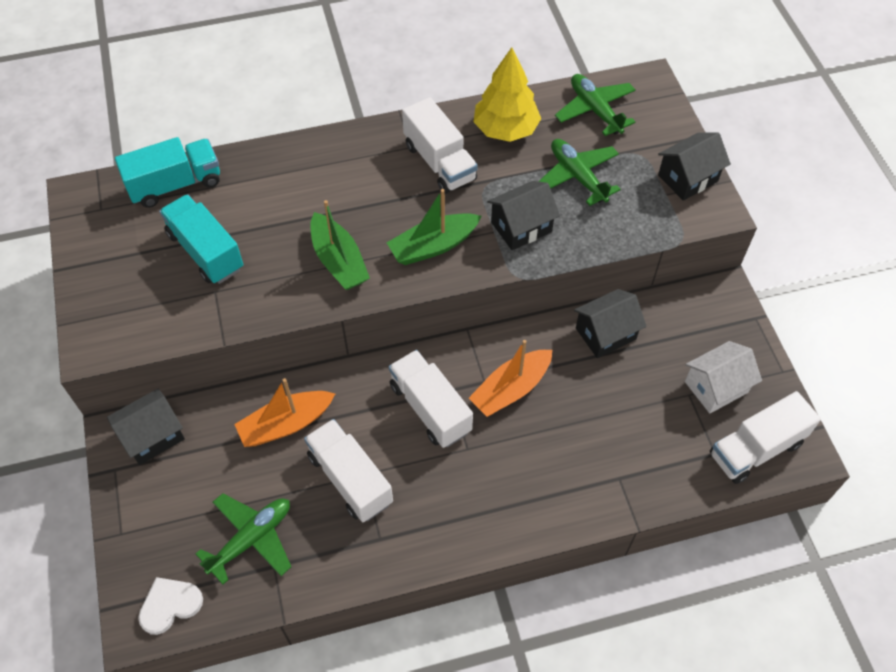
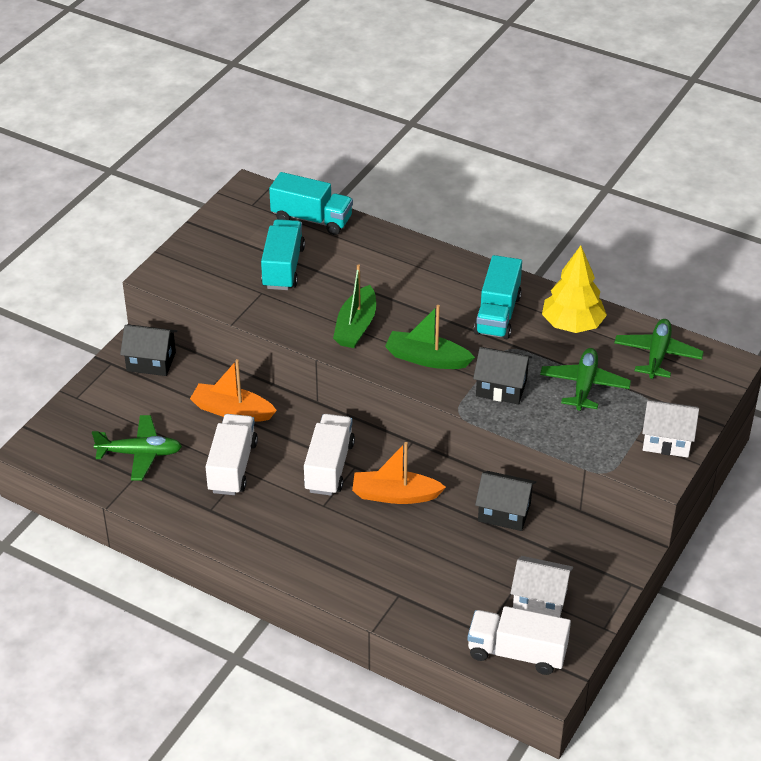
camera: 45 degrees right, 15 degrees down
(170, 605) = (59, 451): white heart -> none
(439, 162) = (497, 314): white truck -> turquoise truck
(688, 178) = (667, 440): black house -> white house

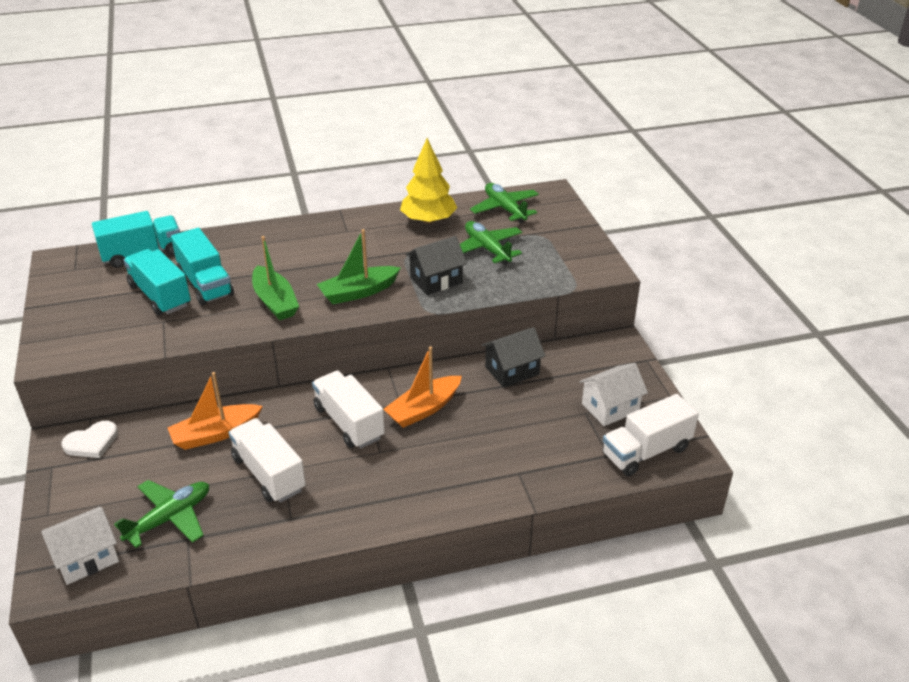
camera: 45 degrees left, 5 degrees down
(151, 361) = (92, 442): black house -> white heart
(497, 314) = (370, 240): turquoise truck -> turquoise truck (205, 284)
(667, 440) = (581, 250): white house -> white house (87, 558)

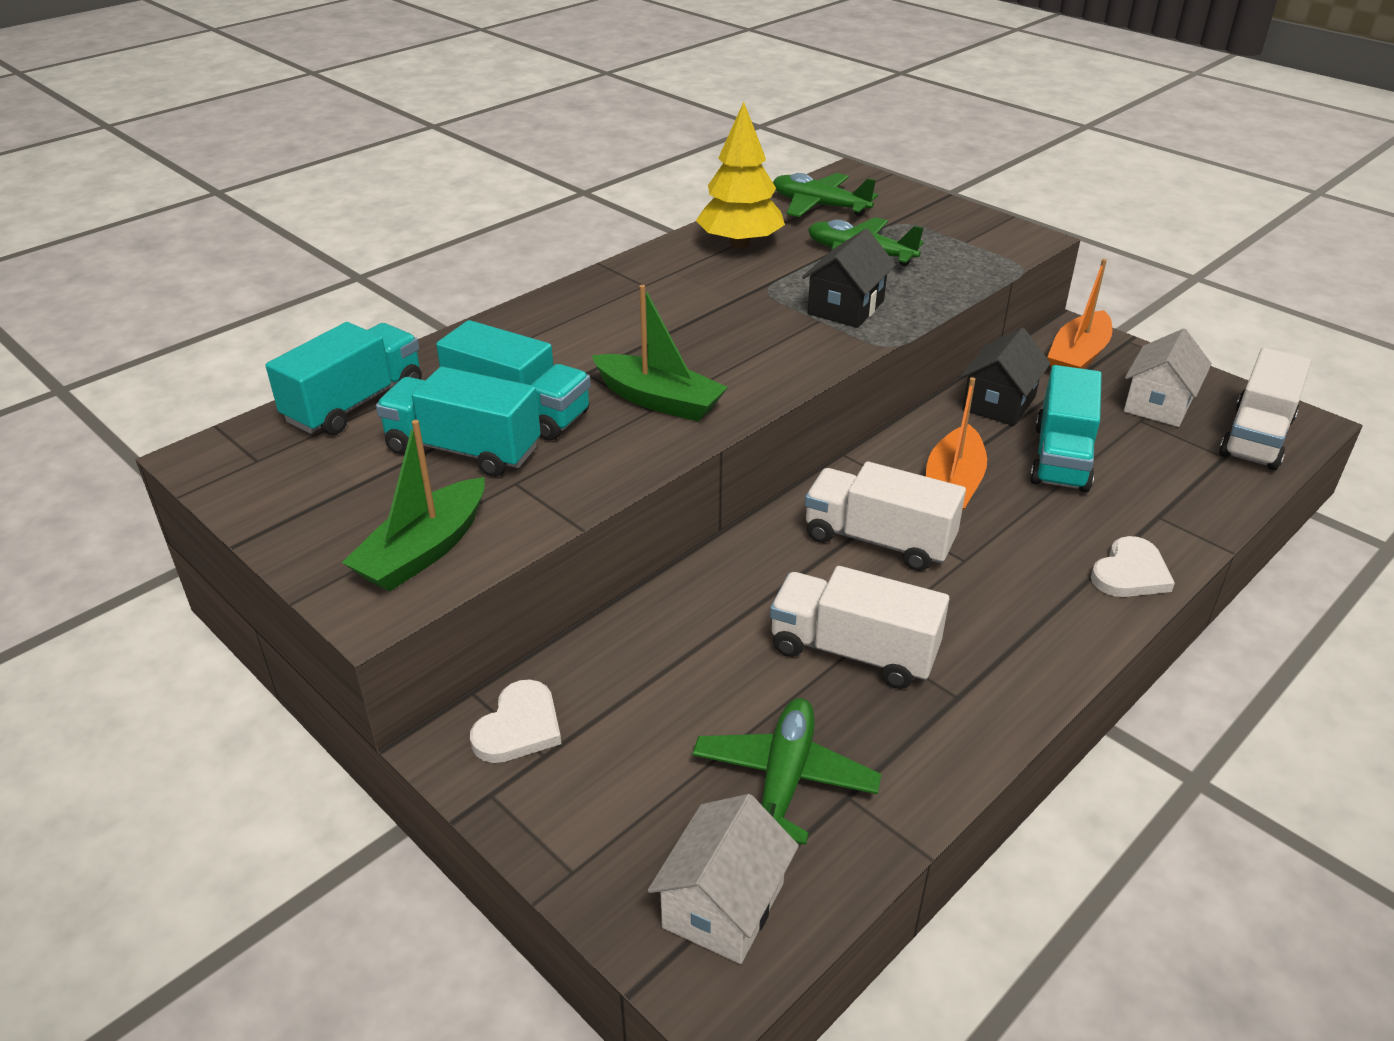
camera: 30 degrees left, 0 degrees up
(215, 434) = (707, 631): orange boat -> orange boat (1077, 357)
(358, 292) = (763, 352): green boat -> green boat (423, 551)
(460, 497) = (1130, 573): none -> white heart
(506, 417) = (1061, 457): none -> turquoise truck

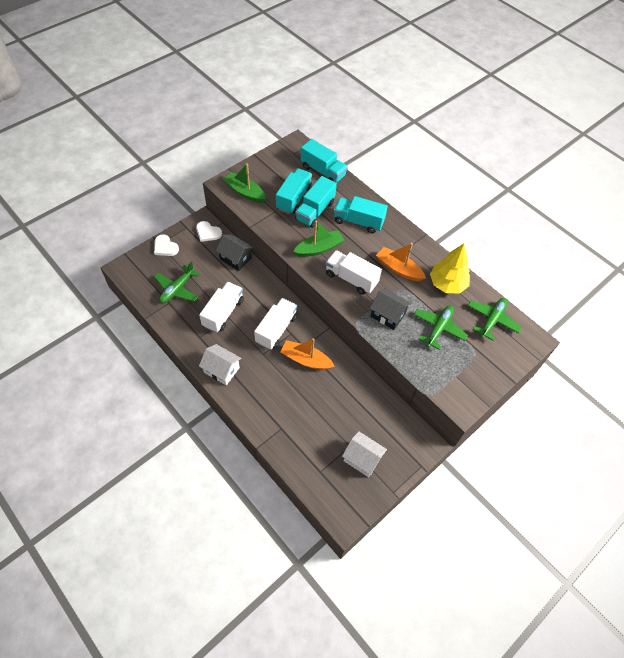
camera: 90 degrees right, 20 degrees up
(659, 400) = (319, 248): green boat -> green boat turned 150 degrees counterclockwise
(723, 905) = (142, 272): white house -> white house (221, 370)
(784, 780) = (177, 289): green plane -> green plane turned 105 degrees clockwise
(999, 403) = (364, 391): black house -> black house (235, 258)
(1061, 457) = (322, 404): turquoise truck -> turquoise truck (358, 221)
(1077, 357) = (404, 436): orange boat -> orange boat (398, 269)
(1130, 573) = (249, 406): white heart -> white heart (165, 247)
(1256, 437) = (334, 492): white truck -> white truck (351, 278)

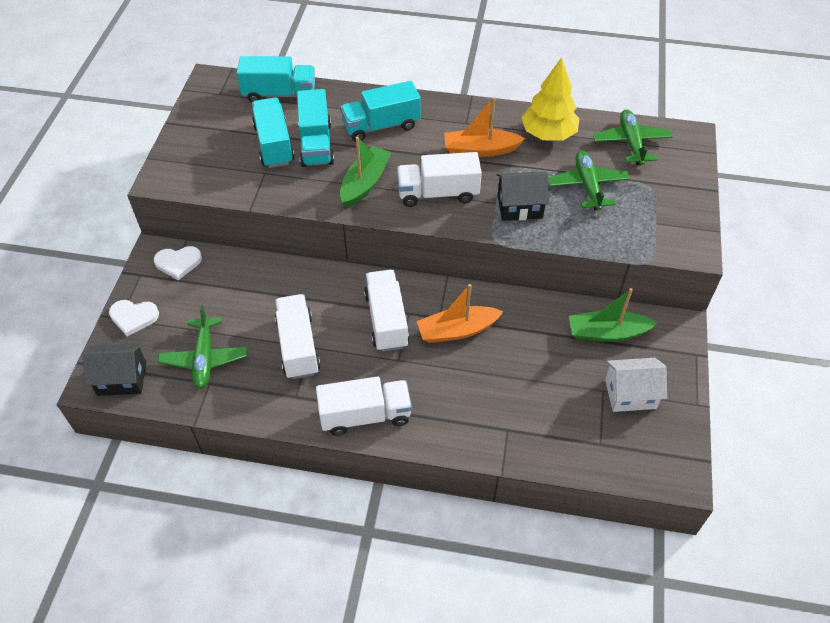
camera: 35 degrees left, 5 degrees down
(221, 370) = (365, 415): white house -> white truck
(235, 258) = (249, 271): black house -> black house (122, 378)
(245, 192) = (200, 173): green boat -> green boat (606, 333)

